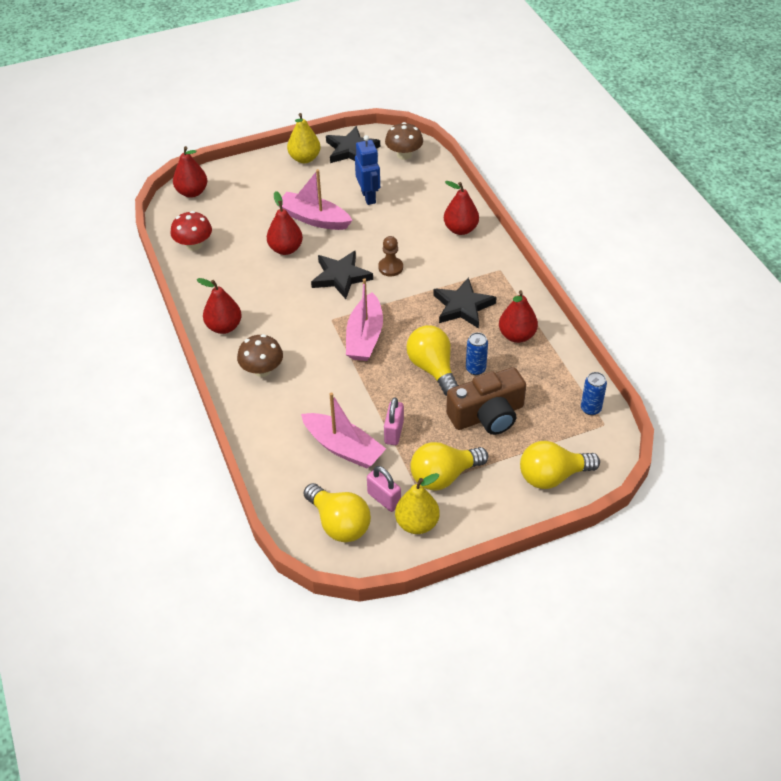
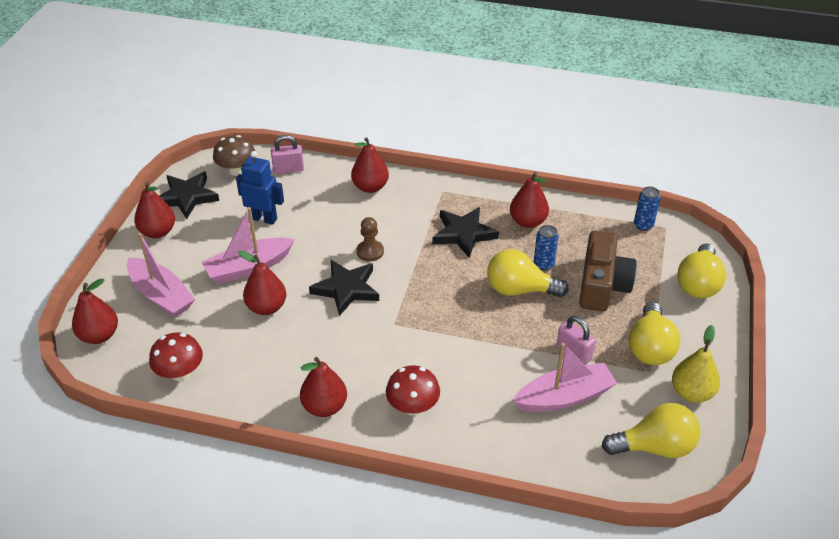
camera: 55 degrees left, 5 degrees down
(262, 370) = (413, 406): brown mushroom -> red mushroom
(304, 158) = (158, 232): yellow pear -> red pear
(365, 337) = (439, 312): pink boat -> pink boat (161, 295)
(384, 499) = (647, 400): pink padlock -> pink padlock (288, 169)

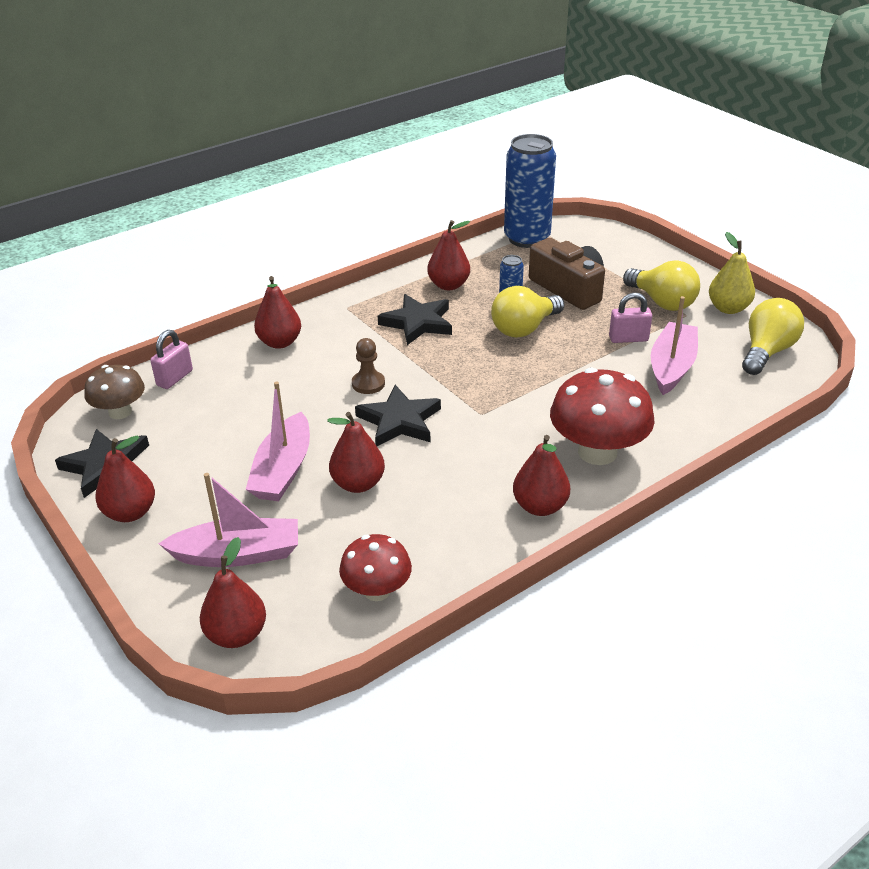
camera: 50 degrees left, 5 degrees down
(263, 218) = (224, 427): blue robot -> none
(413, 406) = (597, 452): red mushroom -> red mushroom, size x1.64
(643, 225) = (527, 238): blue can -> blue can, size x2.25
(698, 284) = (620, 249): yellow light bulb -> none

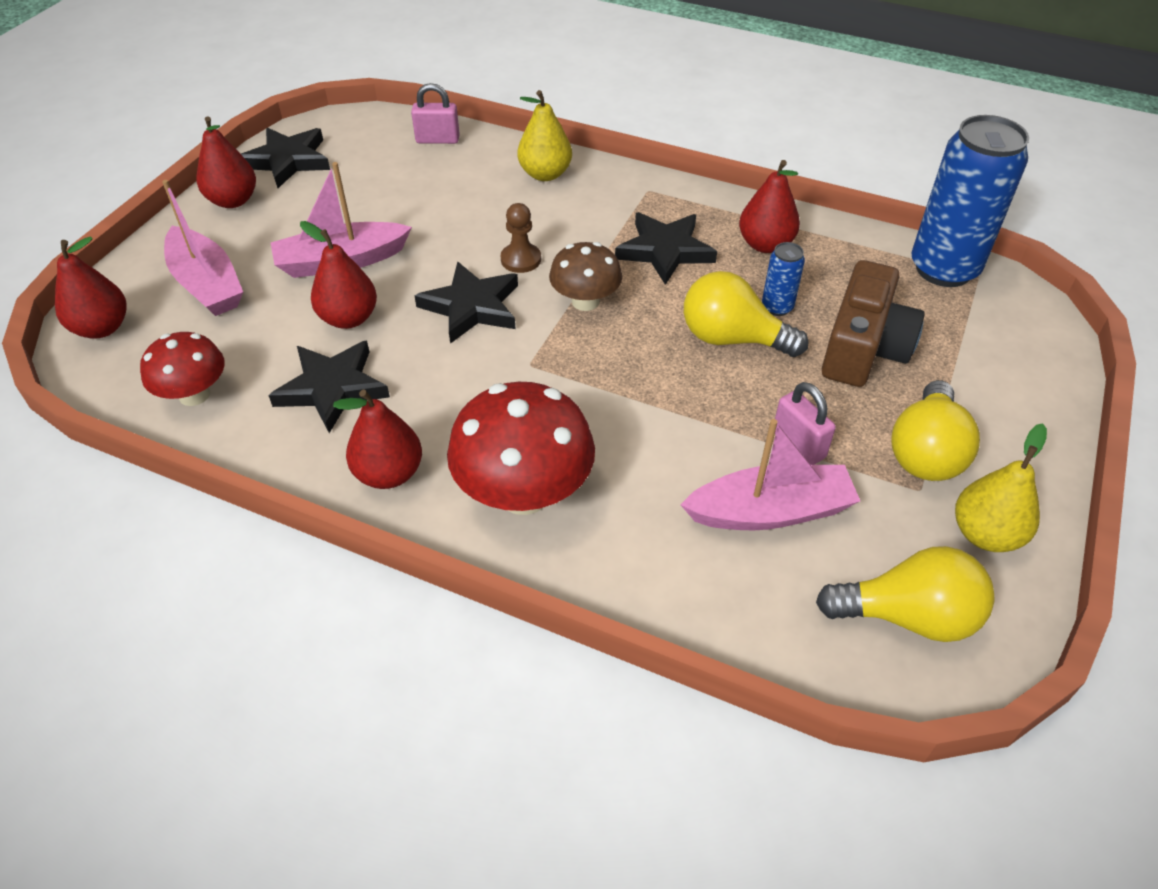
camera: 60 degrees right, 10 degrees up
(120, 412) = (366, 134): brown mushroom -> brown mushroom (585, 301)
(280, 342) = (545, 174): red pear -> yellow pear
(431, 512) = (332, 388): none -> black star

